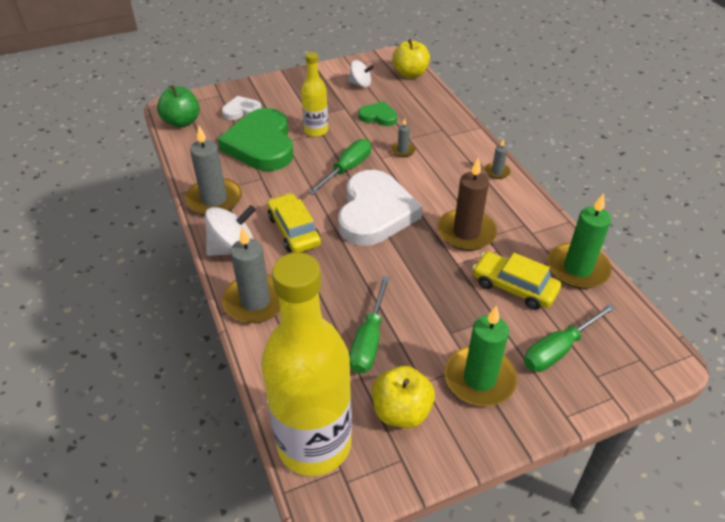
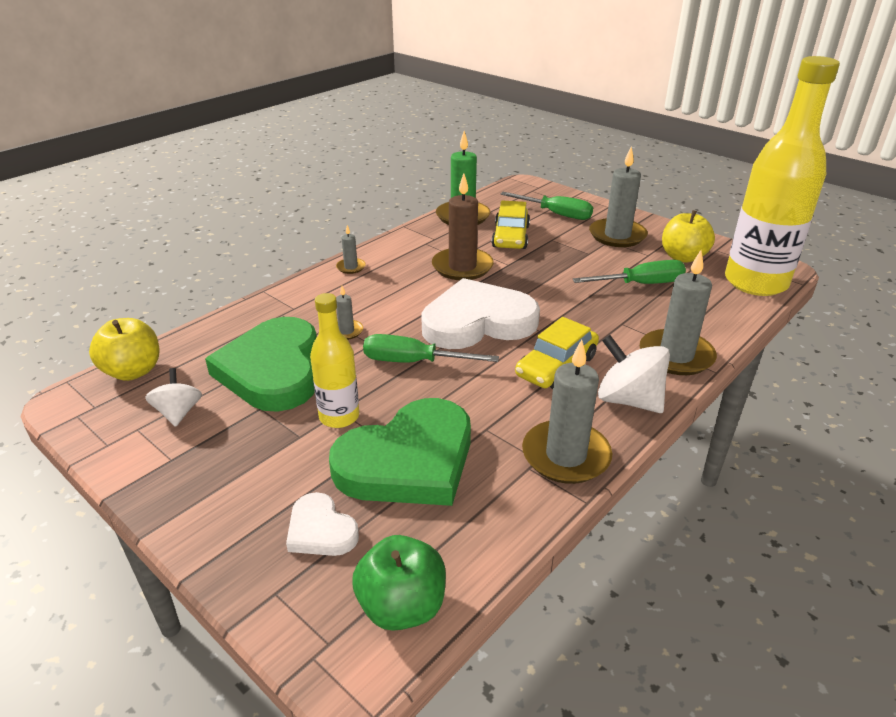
camera: 115 degrees left, 10 degrees down
(378, 116) = (273, 370): green heart -> green heart, size x2.08
(479, 379) = (617, 235): green candle -> grey candle

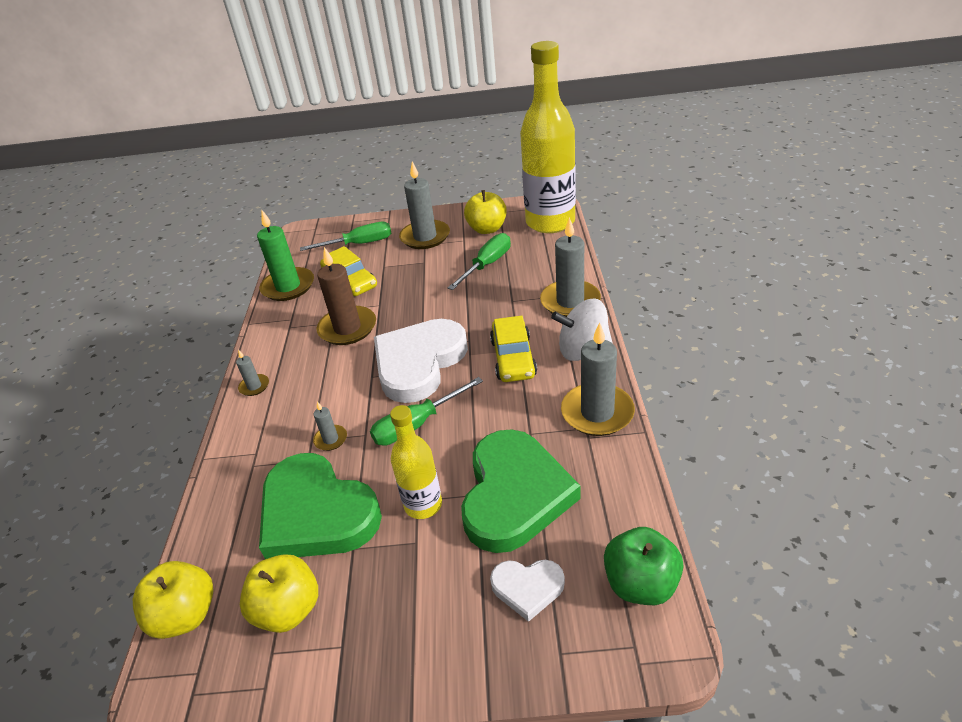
camera: 40 degrees left, 5 degrees up
(178, 413) = (288, 609): white spinning top -> yellow apple

